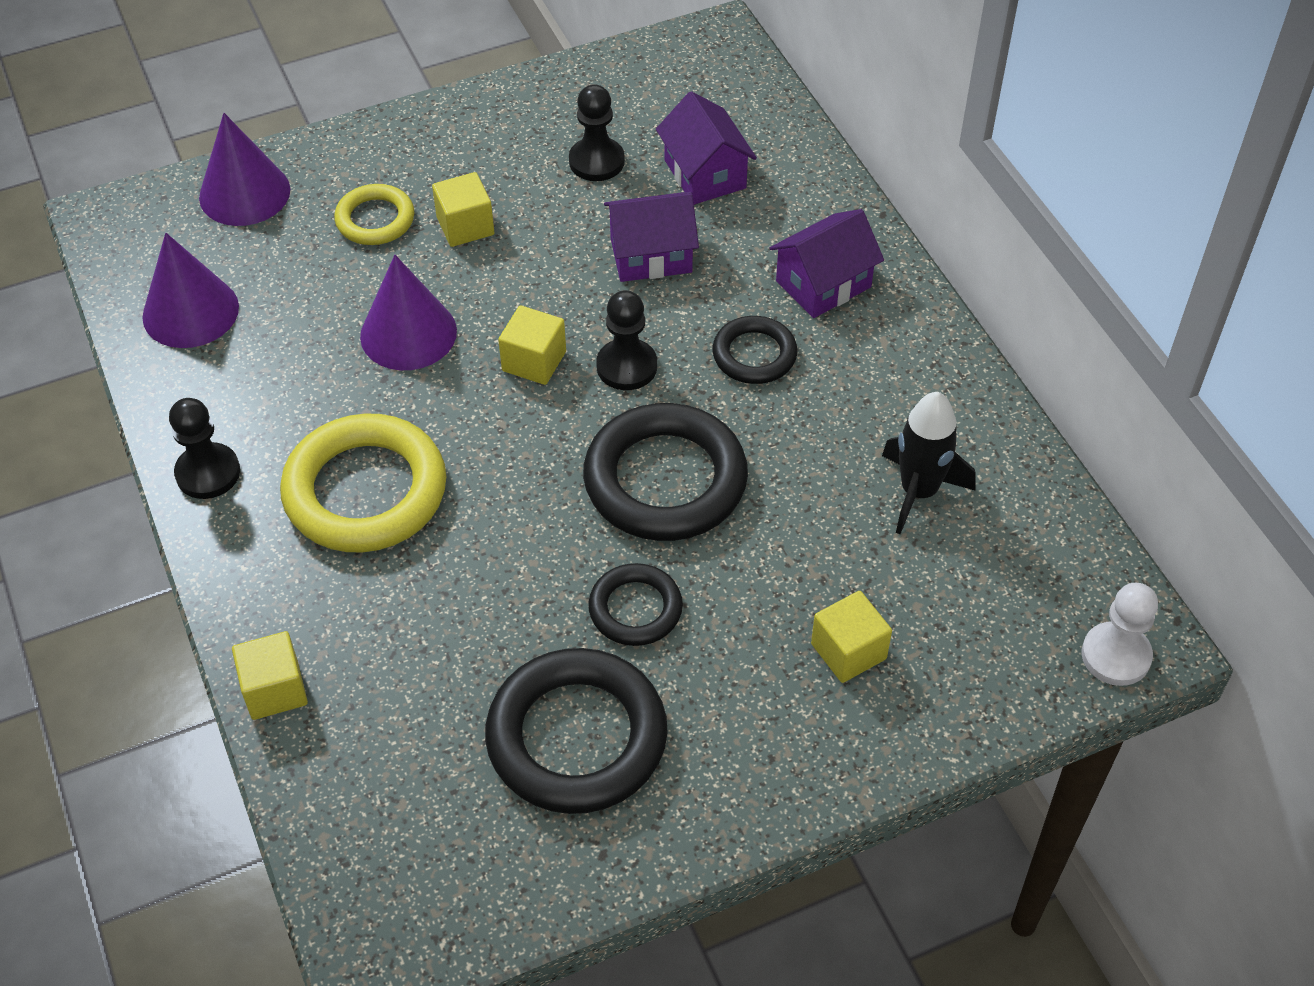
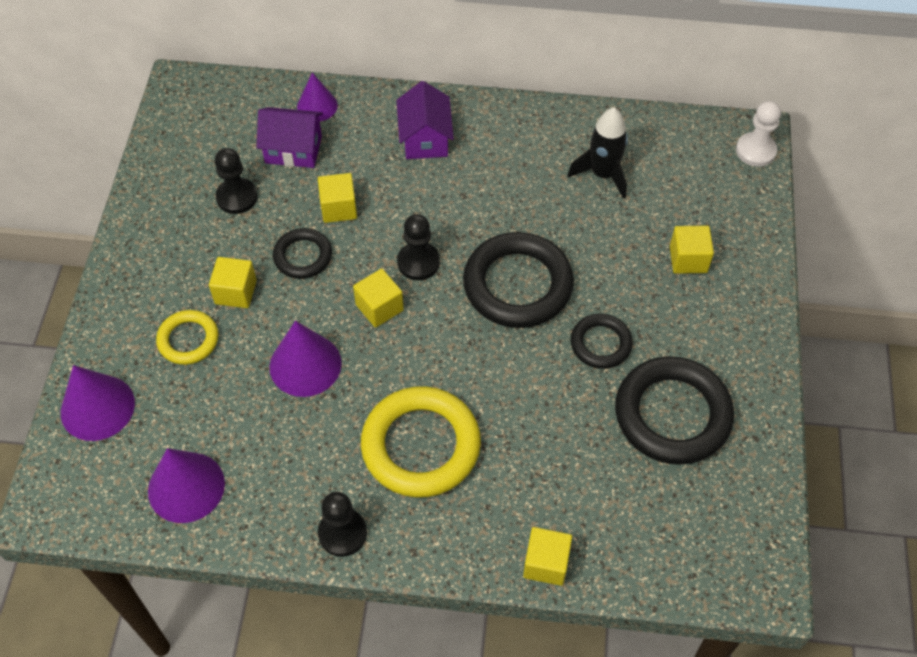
camera: 60 degrees left, 5 degrees up
(651, 255) = (339, 208): purple house -> yellow cube
(754, 355) = (454, 197): black ring -> black ring (303, 256)
(788, 162) = (317, 106): none -> purple cone

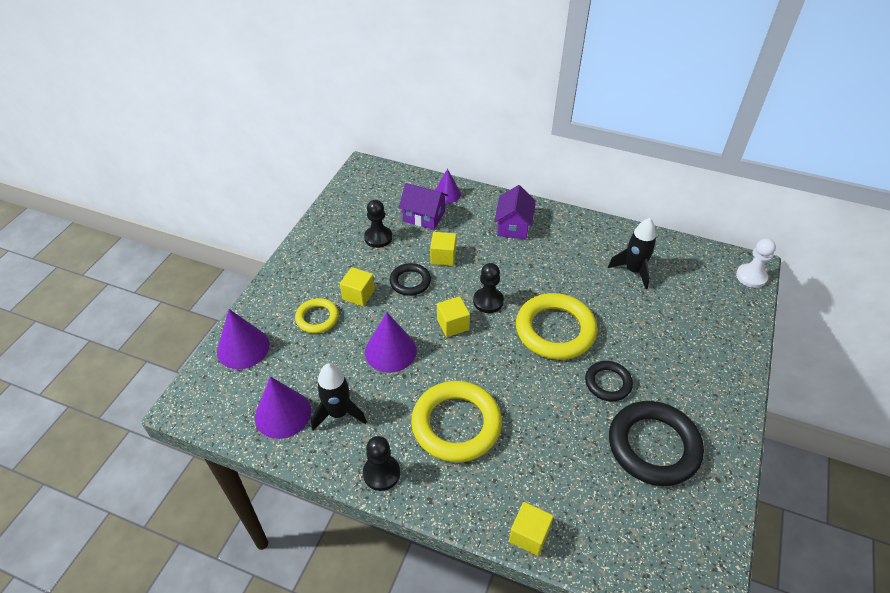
camera: 15 degrees right, 10 degrees down
(261, 468) = (338, 413): none -> black rocket
(517, 285) = (555, 330): black ring -> yellow ring
(688, 259) = (686, 339): yellow cube -> none

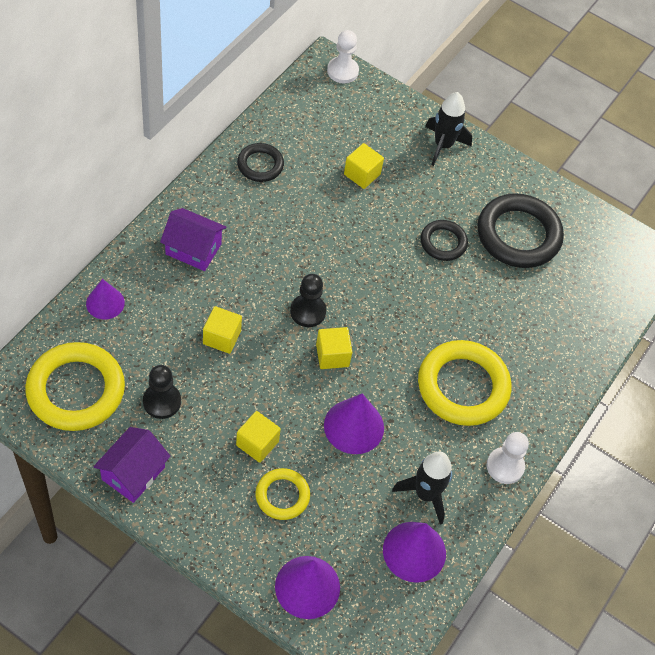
camera: 85 degrees left, 10 degrees up
(381, 473) = (505, 466): black pawn -> white pawn
(410, 282) = (252, 382): black ring -> black ring (260, 165)
(424, 216) = (140, 340): purple house -> purple house (133, 473)
(529, 535) = (586, 360): yellow cube -> yellow cube (362, 174)
(555, 330) = (366, 263): yellow ring -> yellow ring (76, 390)
(633, 271) = (303, 163): black rocket -> black rocket (443, 145)

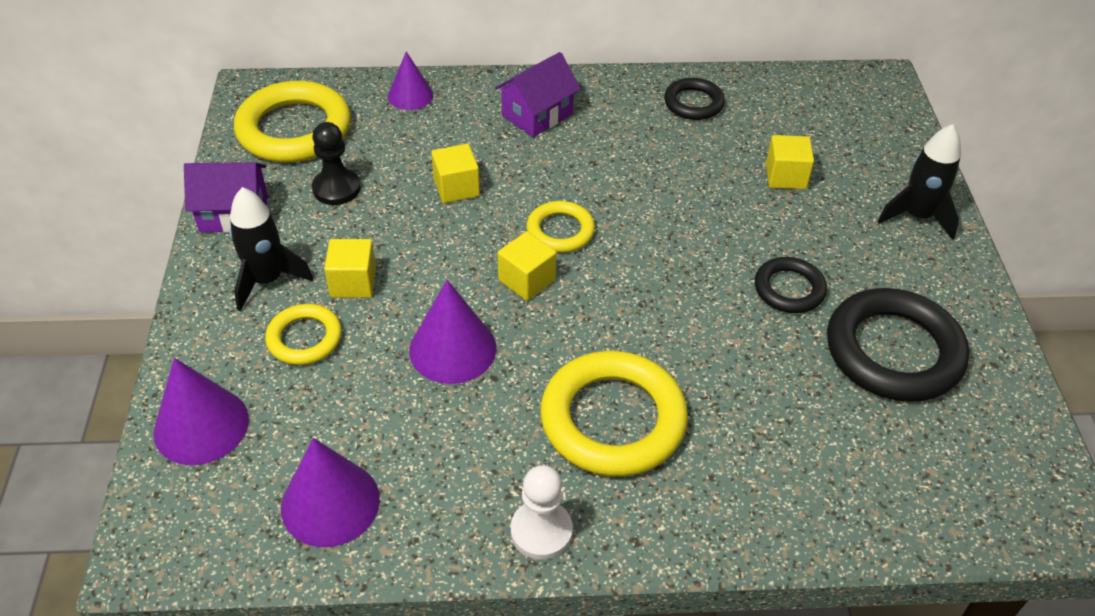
camera: 60 degrees right, 10 degrees down
(193, 249) = (537, 115): purple house -> purple house turned 60 degrees clockwise
(308, 311) = (560, 231): black pawn -> yellow ring
(342, 71) = (890, 94): white pawn -> none
(425, 494) = (422, 469): black rocket -> black rocket (267, 280)

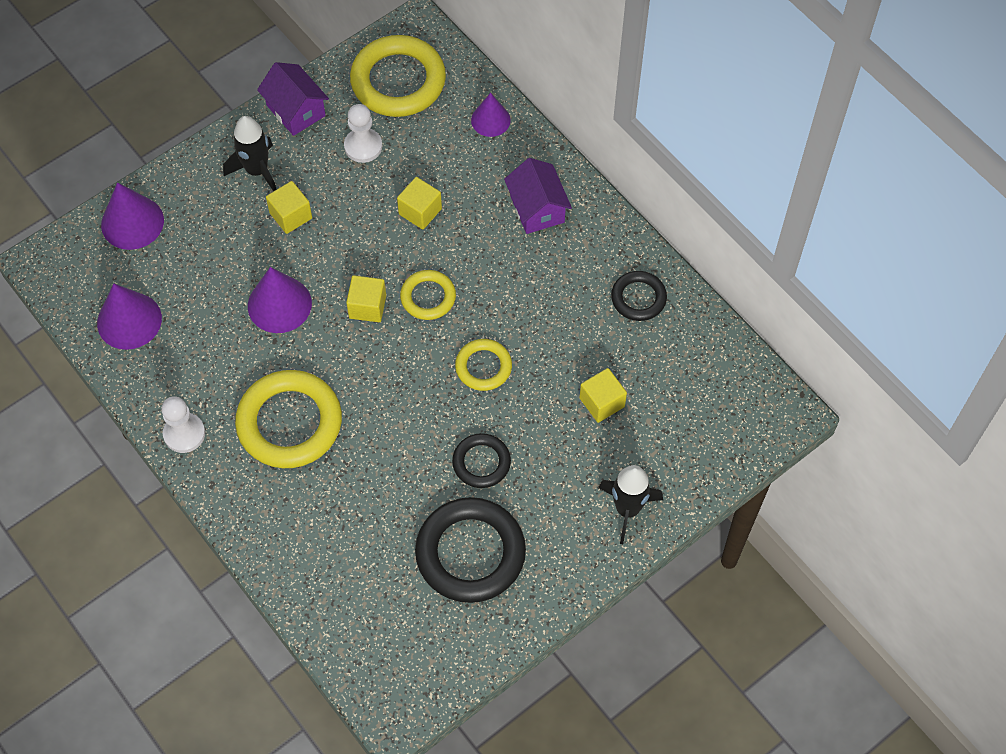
camera: 55 degrees right, 15 degrees up
(304, 338) = (228, 224): yellow ring -> yellow ring (483, 367)
(336, 188) = (363, 146): black pawn -> white pawn
(537, 115) = (537, 209): purple house -> purple house turned 60 degrees clockwise

